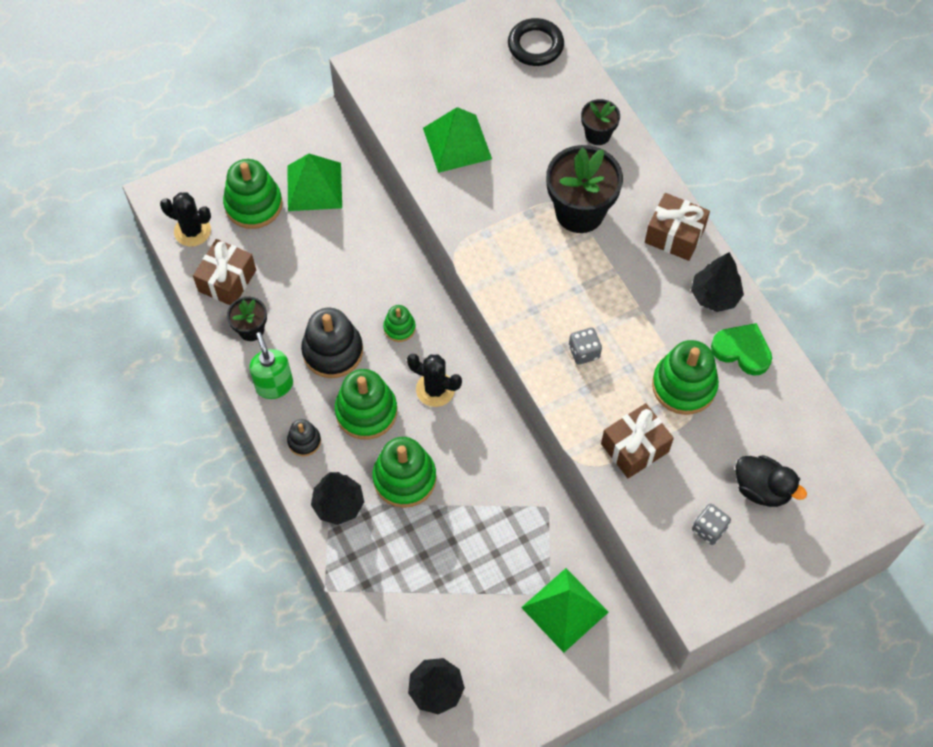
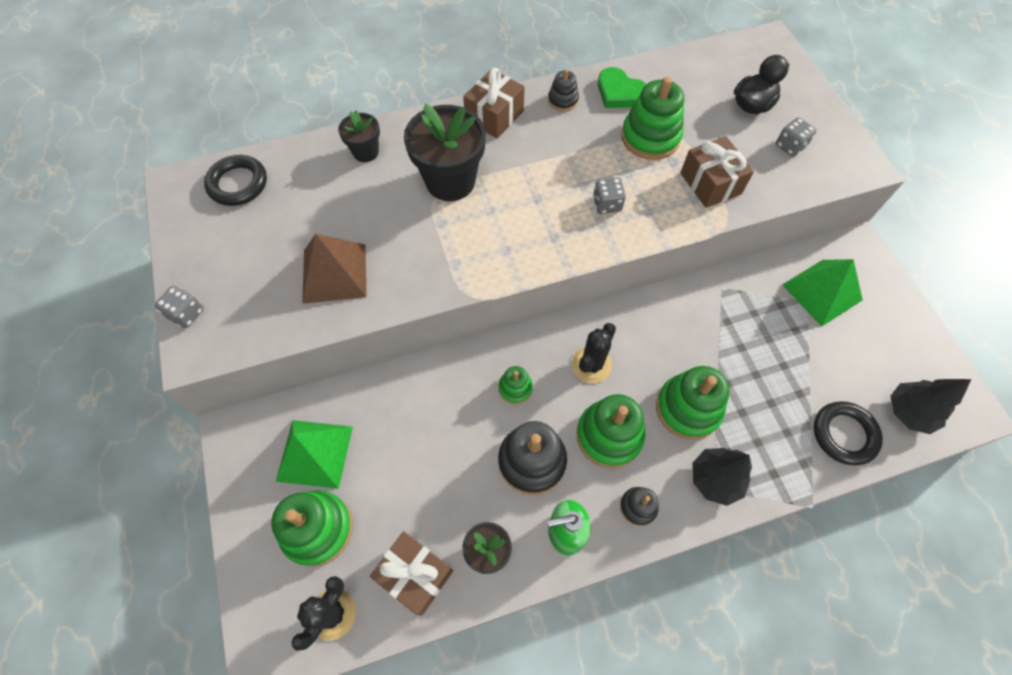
camera: 80 degrees left, 0 degrees up
(397, 51) = (186, 314): none -> grey dice
(401, 623) = (844, 434): none -> black ring
(457, 143) = (334, 273): green pyramid -> brown pyramid
(715, 296) = (563, 100): black tree -> black stacking toy
(742, 350) = (620, 93): green heart -> green heart turned 90 degrees counterclockwise

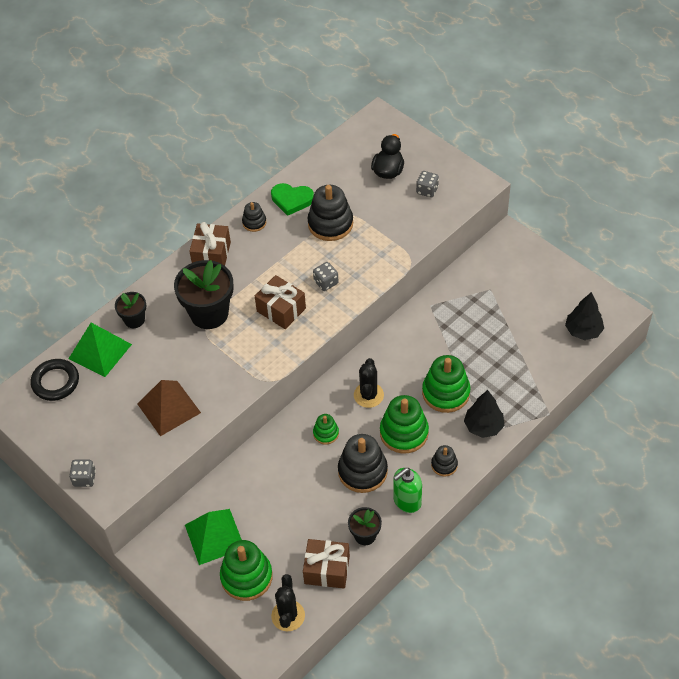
camera: 25 degrees left, 10 degrees down
(650, 137) = (330, 224): green stacking toy -> black stacking toy
(710, 183) = (387, 239): brown gift -> brown gift (281, 310)
(822, 292) = (497, 278): green pyramid -> green pyramid (100, 351)
(844, 434) = (550, 363): black ring -> none

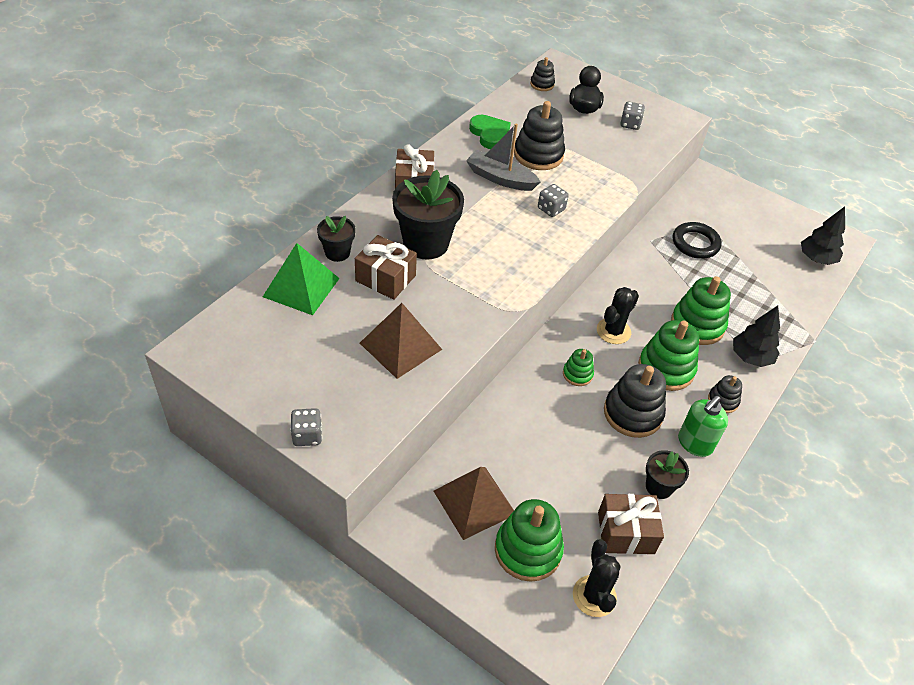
camera: 15 degrees left, 5 degrees down
(55, 382) = (250, 323): black ring -> black ring (695, 243)
(214, 536) = (474, 502): green pyramid -> brown pyramid
(254, 222) = (454, 155): black stacking toy -> black stacking toy (542, 84)
(281, 310) = (508, 237): brown gift -> brown gift (385, 278)
(289, 249) = (500, 178): none -> grey boat
(292, 200) = (490, 134): green heart -> green heart turned 120 degrees counterclockwise
(368, 395) = (613, 331): black cactus -> black cactus turned 45 degrees clockwise

